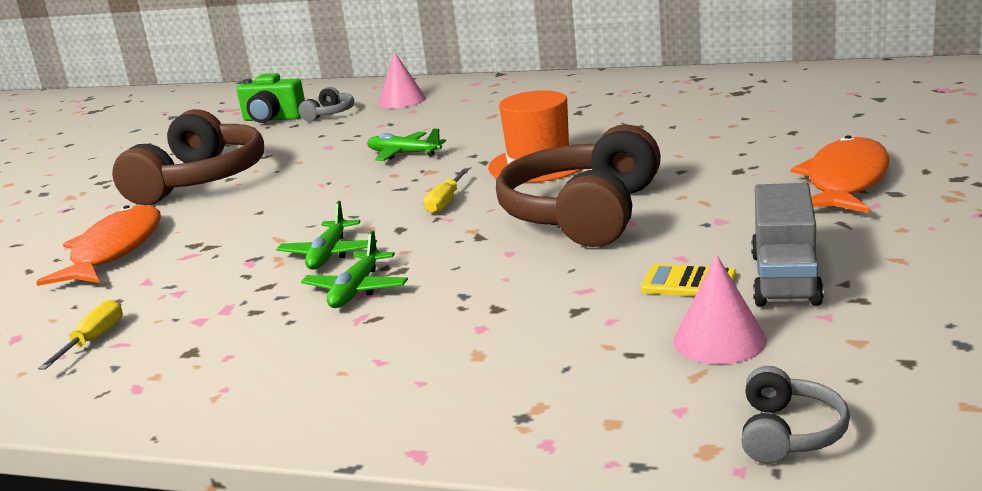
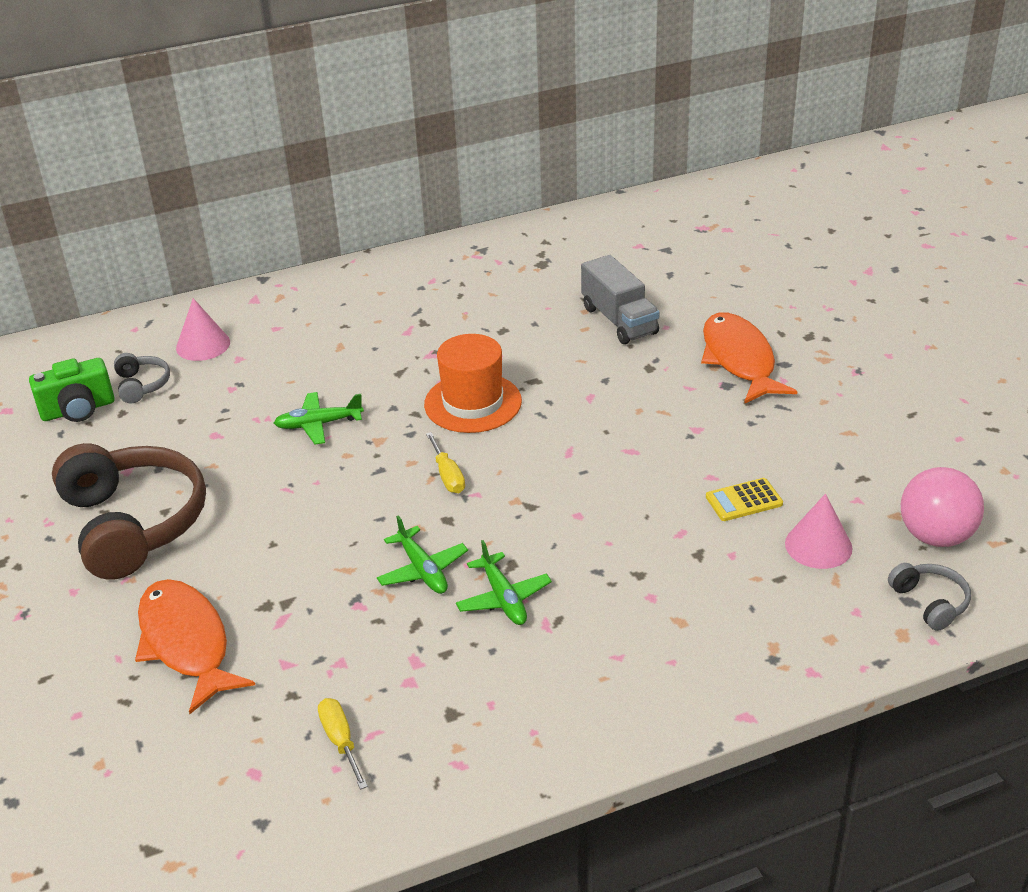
camera: 40 degrees left, 15 degrees up
(583, 214) = (585, 453): brown headphones -> none
(785, 278) = (800, 474): grey truck -> grey truck (619, 320)
(887, 375) = (936, 536): none -> pink ball

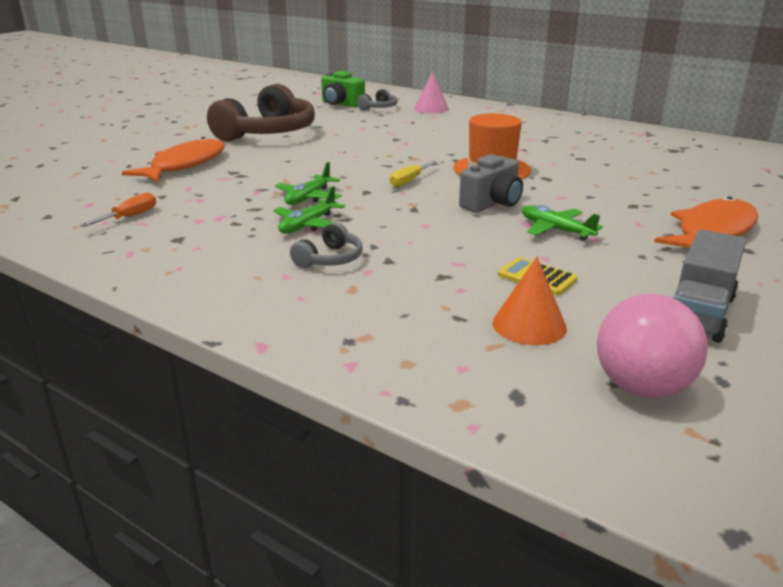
camera: 55 degrees right, 10 degrees down
(318, 424) = (406, 143): green plane -> green plane (555, 230)
(341, 742) = (129, 217): yellow screwdriver -> orange screwdriver
(565, 448) = (492, 203): none -> grey camera
(619, 320) = (665, 184): grey truck -> grey truck (699, 313)
(818, 545) = (529, 325): pink cone -> orange cone
(930, 602) = (531, 409): grey headphones -> grey headphones (330, 259)

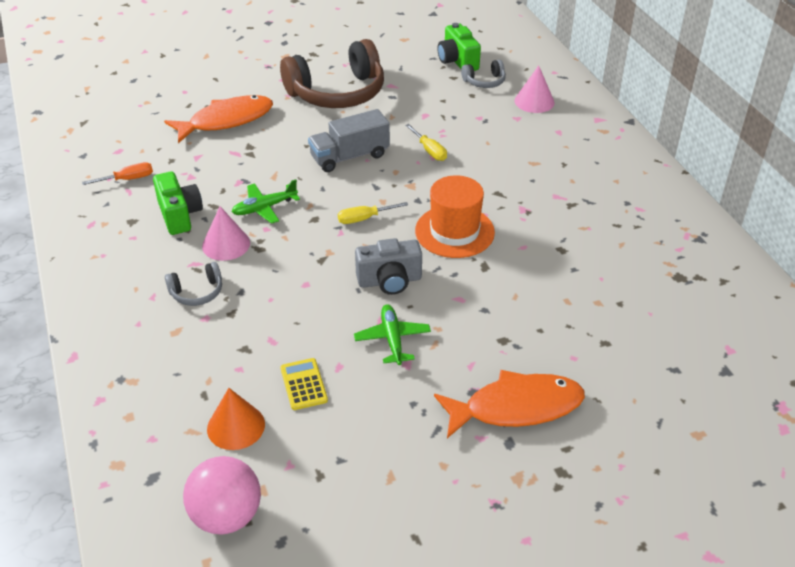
camera: 35 degrees right, 15 degrees up
(227, 222) = (179, 215): none -> green camera
(307, 225) = (226, 244): green plane -> pink cone
(397, 141) = (429, 150): none -> yellow screwdriver
(699, 313) = (361, 481): grey truck -> grey truck (349, 156)

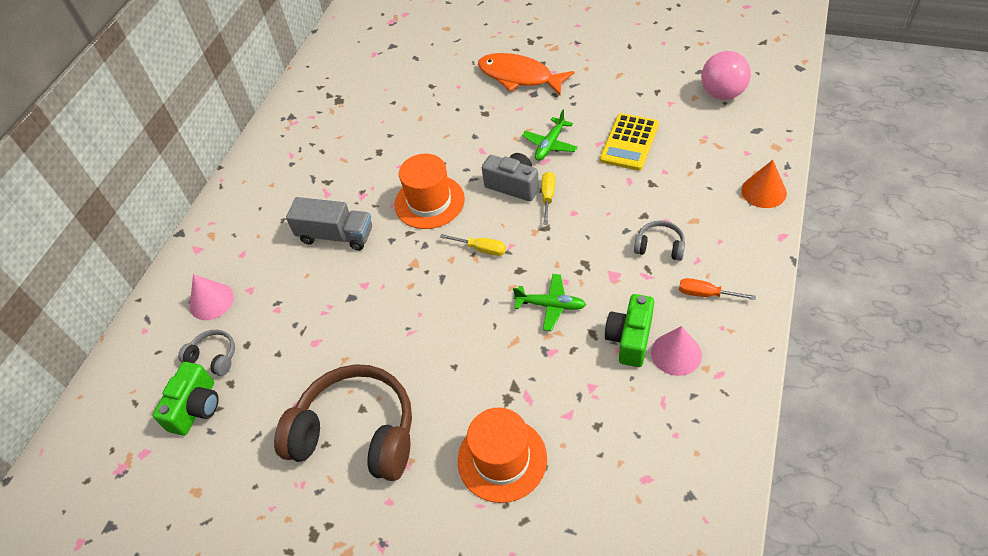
camera: 135 degrees left, 10 degrees up
(127, 179) = (656, 421): orange screwdriver -> orange screwdriver (706, 294)
(226, 121) = (502, 459): orange fish -> orange hat
(226, 244) = (609, 282): pink cone -> pink cone (676, 353)
(236, 426) = (689, 136): orange cone -> orange cone (764, 191)
(304, 384) = (629, 142): yellow calculator -> yellow calculator, size x1.60
(349, 156) = (430, 327): grey truck -> grey truck (336, 235)
(429, 150) = (360, 293): yellow screwdriver -> yellow screwdriver (547, 197)

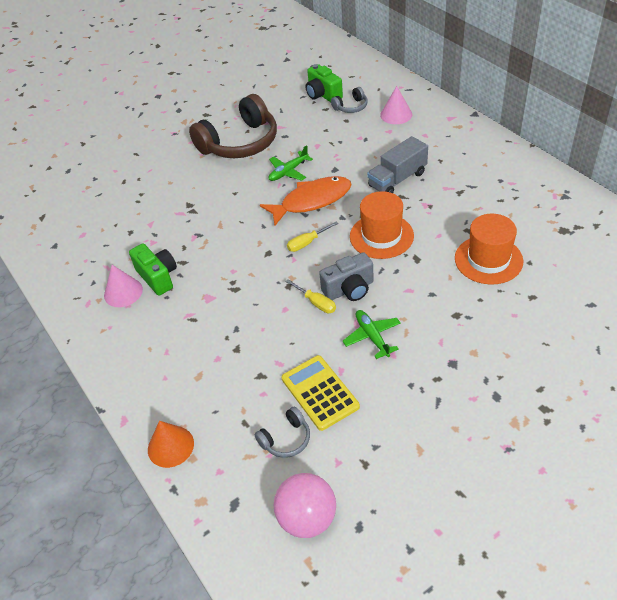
camera: 125 degrees right, 5 degrees down
(502, 459) = (160, 187): orange hat -> orange hat (488, 260)
(519, 77) = (489, 366): orange fish -> orange fish (312, 201)
(551, 305) = (224, 254): green plane -> green plane (288, 172)
(659, 246) = (201, 338): grey headphones -> grey headphones (286, 439)
(706, 294) = (138, 337): orange screwdriver -> none

